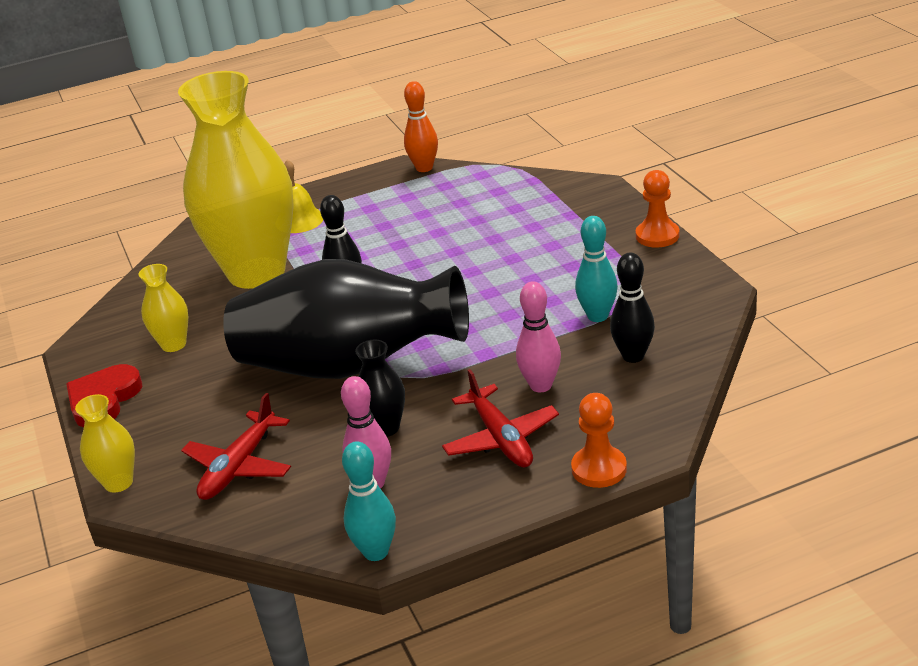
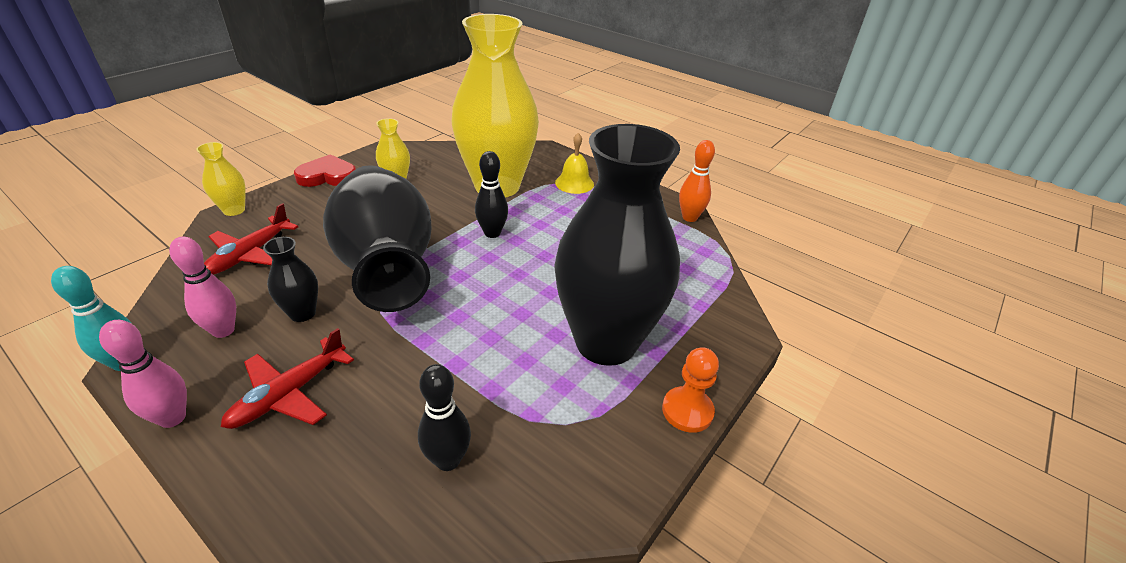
camera: 55 degrees right, 5 degrees up
(239, 466) = (250, 254): red plane -> red plane turned 60 degrees counterclockwise
(541, 385) = (379, 397): pink bowling pin -> pink bowling pin (172, 418)
(559, 255) = (606, 342): none -> black vase
(597, 316) = (512, 405): turquoise bowling pin -> none
(599, 469) = (236, 492): orange pawn -> none

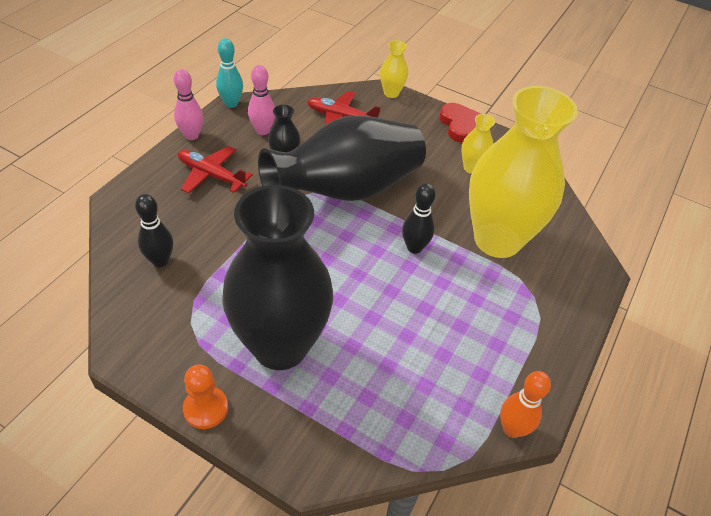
camera: 80 degrees right, 10 degrees up
(574, 183) = (536, 306): yellow bell -> none

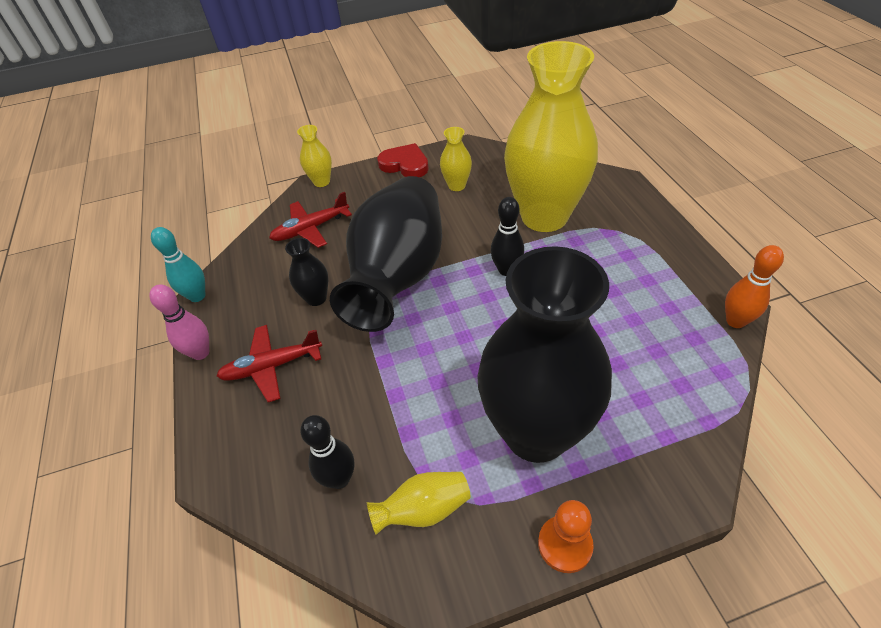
camera: 40 degrees left, 0 degrees up
(172, 316) = (424, 509): none -> yellow vase
(262, 131) = (261, 293): pink bowling pin -> none

